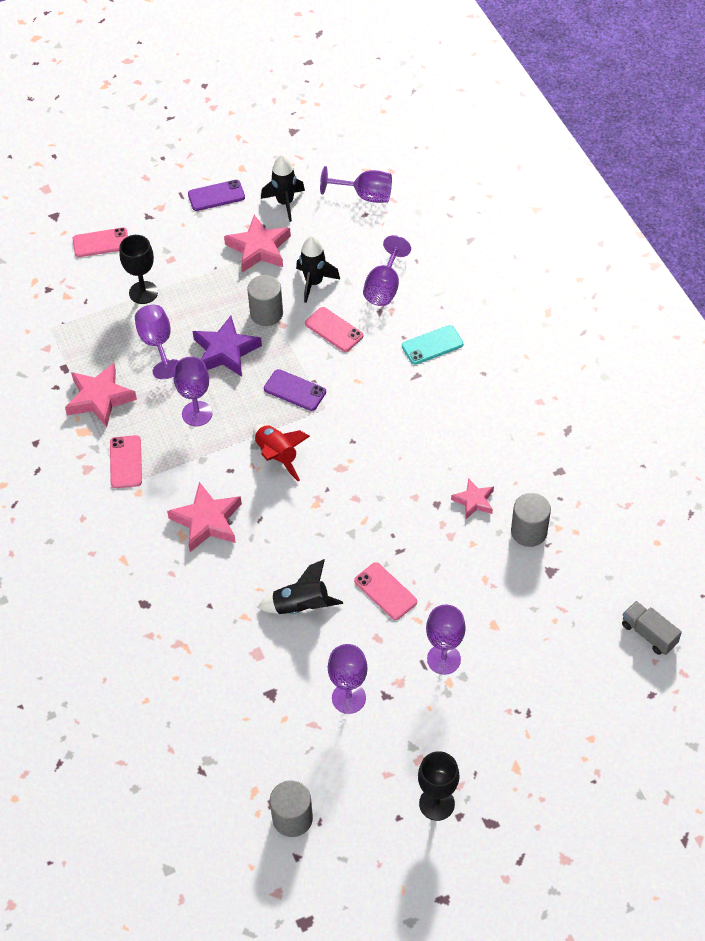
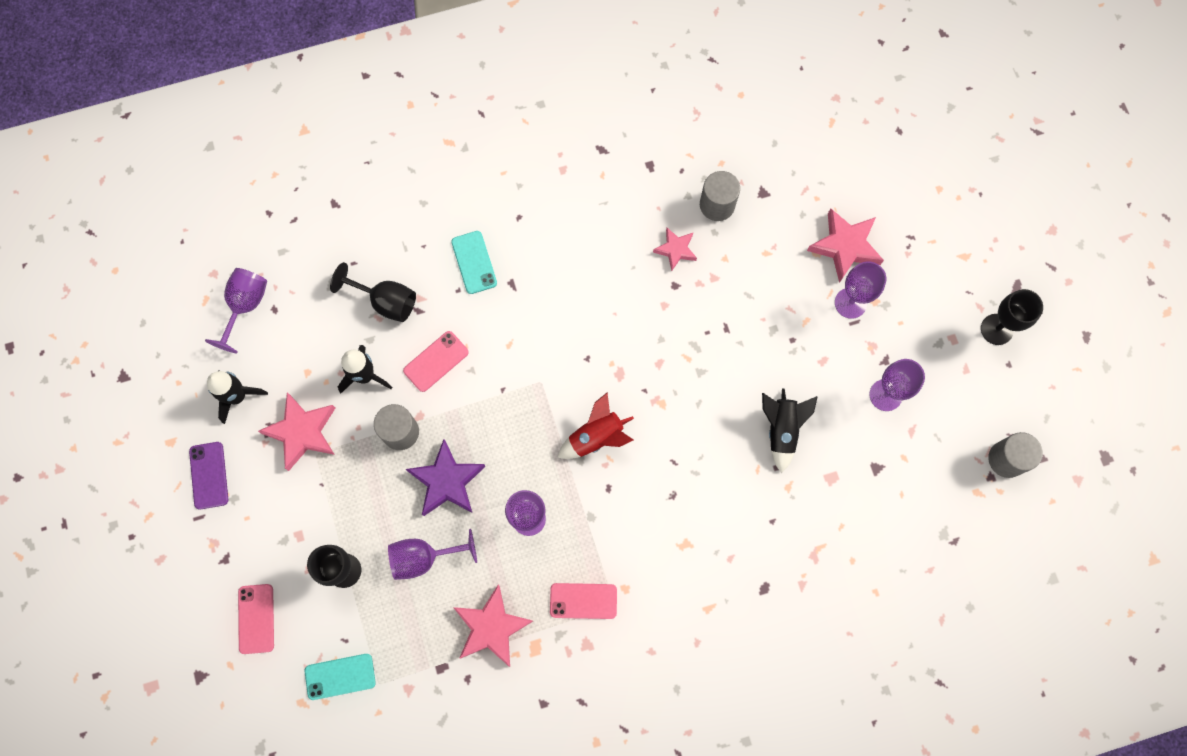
camera: 85 degrees left, 20 degrees up
(56, 302) = (340, 676): none -> turquoise phone
(207, 521) = (670, 517): pink star -> pink star (845, 246)
(294, 390) = (512, 411): purple phone -> none
(384, 287) = (385, 301): purple goblet -> black goblet
(385, 591) = (771, 347): pink phone -> none
(649, 634) = (838, 121): grey truck -> none

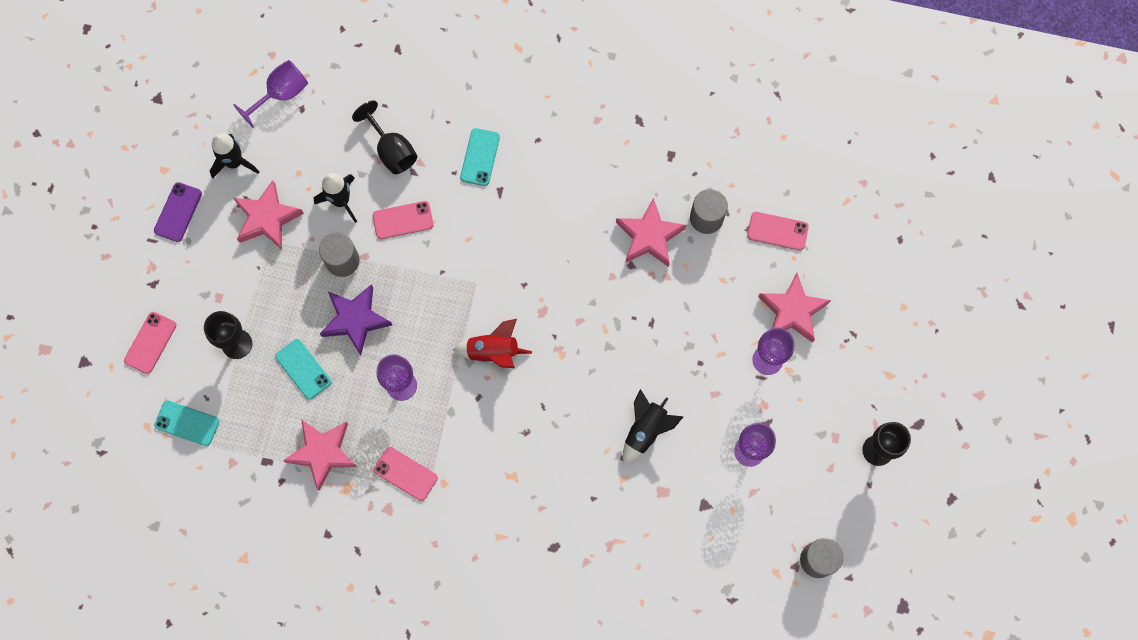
camera: 30 degrees right, 0 degrees up
(424, 557) = (303, 369): purple goblet -> turquoise phone
(675, 250) = (649, 236): pink star -> pink star, size x1.68
(787, 182) = (777, 231): none -> pink phone

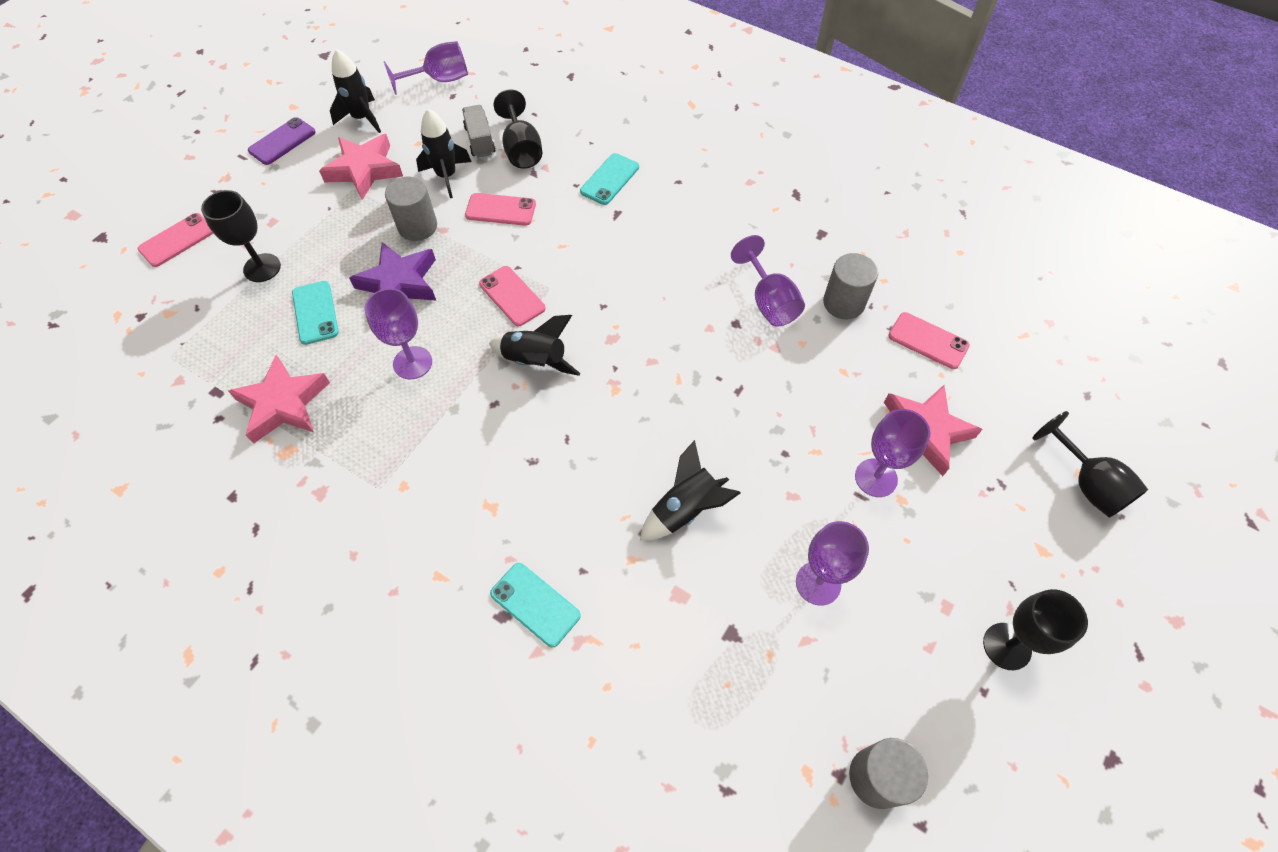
camera: 20 degrees right, 15 degrees down
(187, 423) = (159, 325): turquoise phone -> turquoise phone (535, 604)
(351, 152) = (480, 141): none -> grey truck
(405, 473) = (364, 459): pink phone -> pink phone (512, 296)
(493, 351) = (535, 361): red rocket -> black rocket
(649, 236) = (769, 301): pink star -> purple goblet
(910, 313) = (1086, 484): none -> black goblet

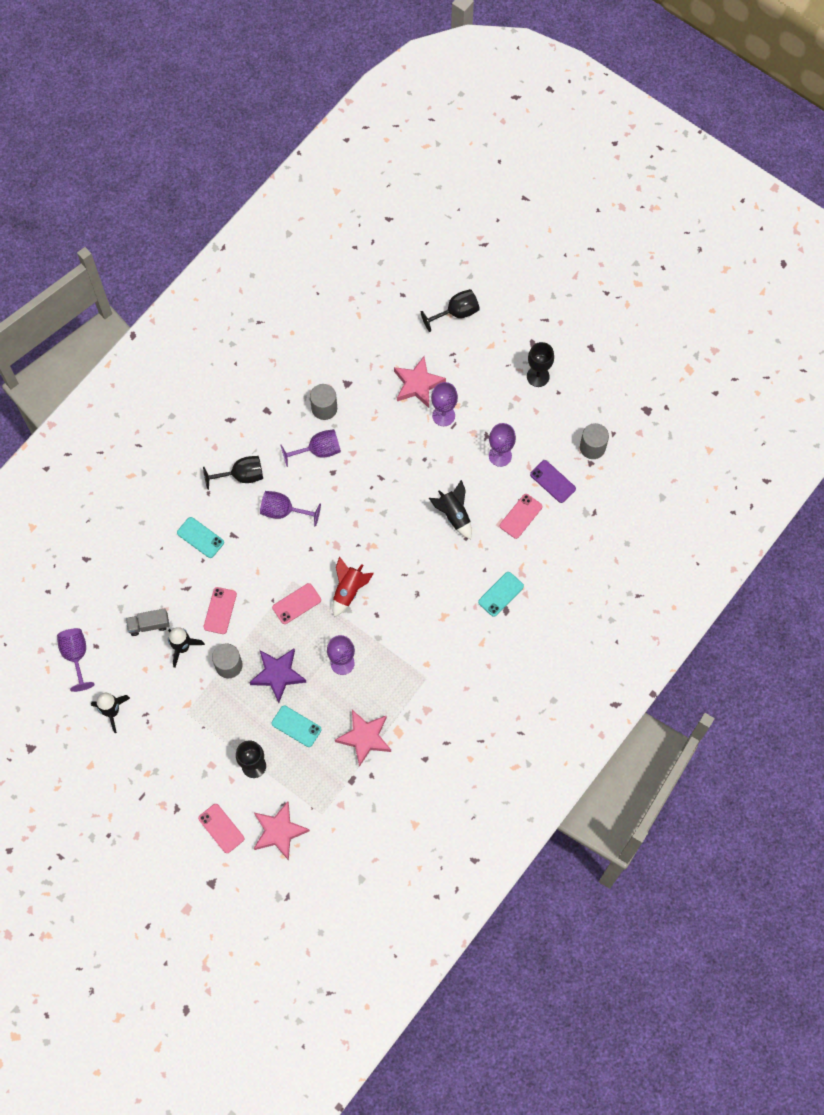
camera: 85 degrees left, 10 degrees up
(282, 141) = (129, 768): purple phone -> purple phone (552, 481)
(315, 313) = (296, 726): turquoise phone -> turquoise phone turned 45 degrees clockwise
(364, 170) = (168, 705): pink star -> pink star (279, 831)
(521, 149) = (162, 596): black goblet -> black goblet (241, 476)
(535, 361) = (348, 590): black rocket -> red rocket
(661, 268) = (283, 511): none -> purple goblet
(928, 341) = (357, 367): pink phone -> pink phone (521, 516)

